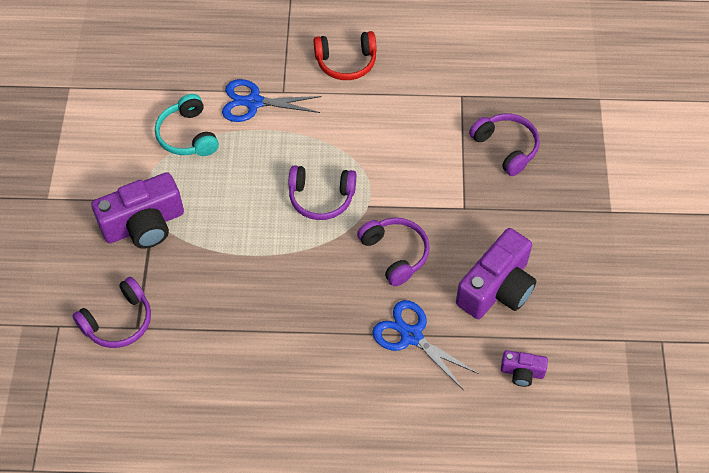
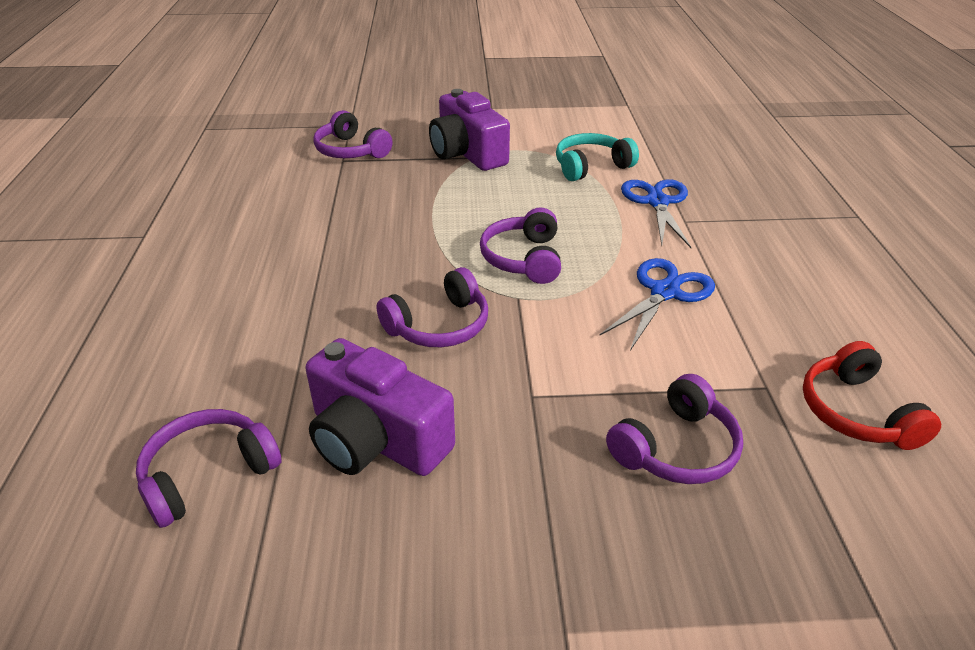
camera: 85 degrees right, 20 degrees down
(346, 62) = (764, 266): red headphones -> red headphones (856, 412)
(411, 336) = (300, 346): blue scissors -> blue scissors (664, 292)
(522, 372) = (208, 474): purple camera -> purple headphones

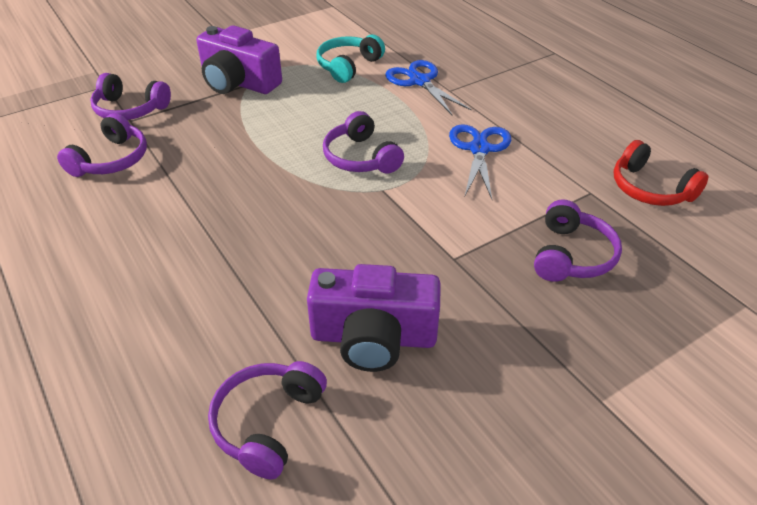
camera: 30 degrees left, 5 degrees up
(439, 326) = (343, 233): purple headphones -> purple headphones (111, 160)

